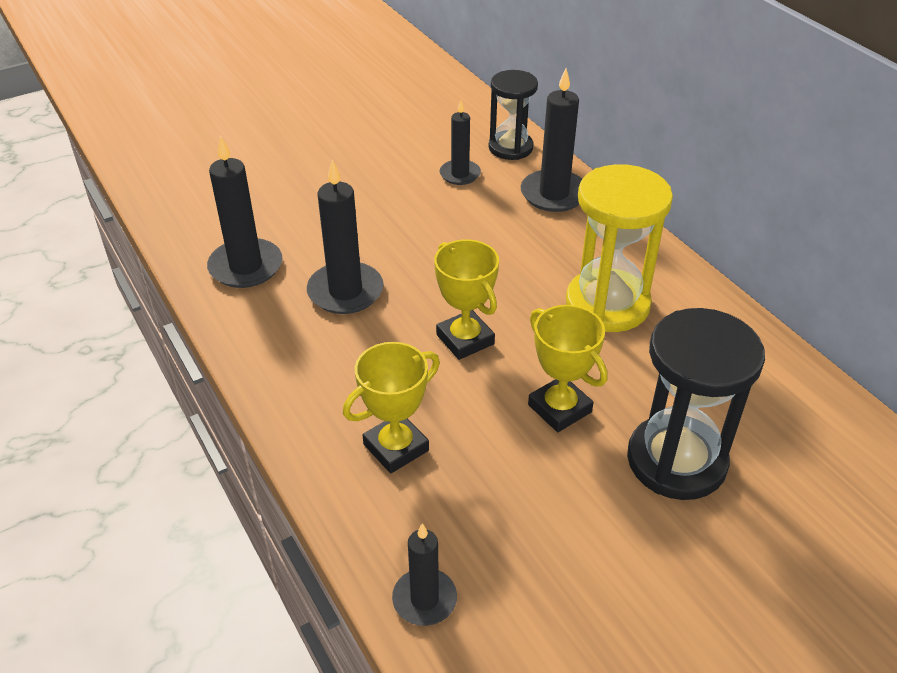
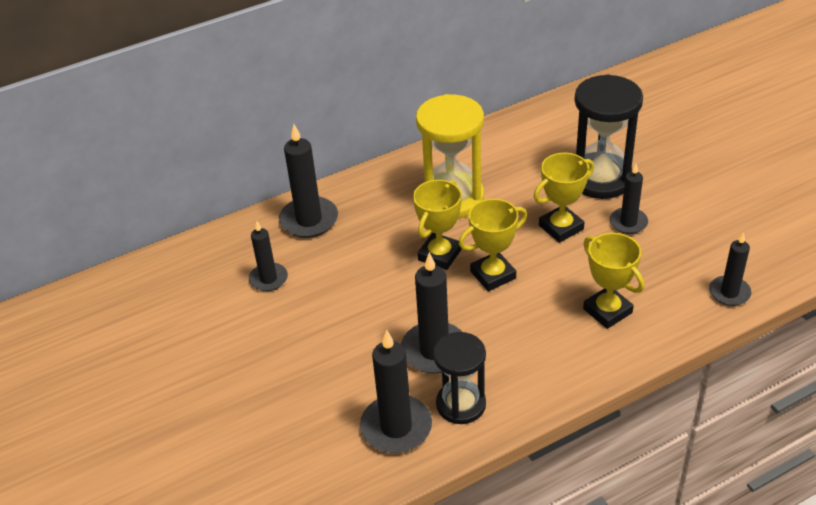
camera: 85 degrees left, 0 degrees up
(500, 294) = (439, 255): none -> yellow trophy
(510, 148) = (231, 245): black hourglass -> black hourglass (461, 404)
(577, 486) = (628, 222): none -> black candle

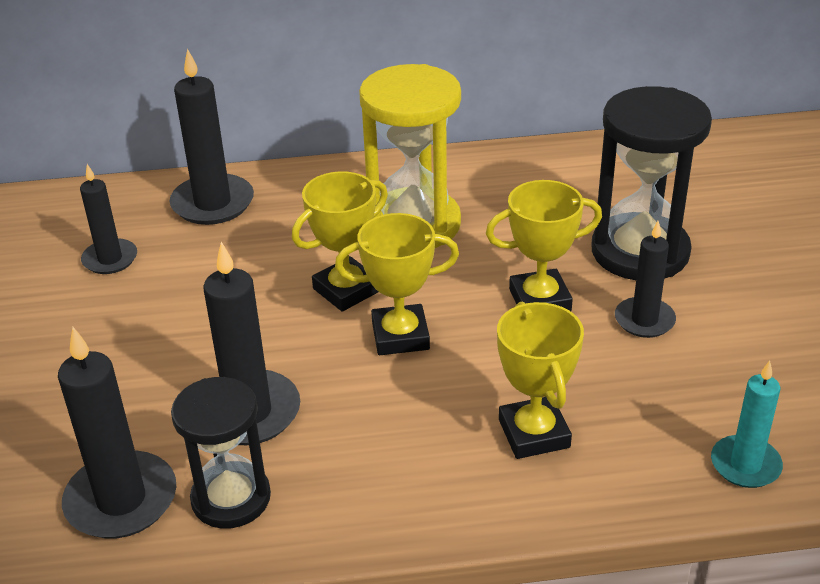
camera: 20 degrees right, 5 degrees down
(729, 293) = (745, 465): black candle -> turquoise candle

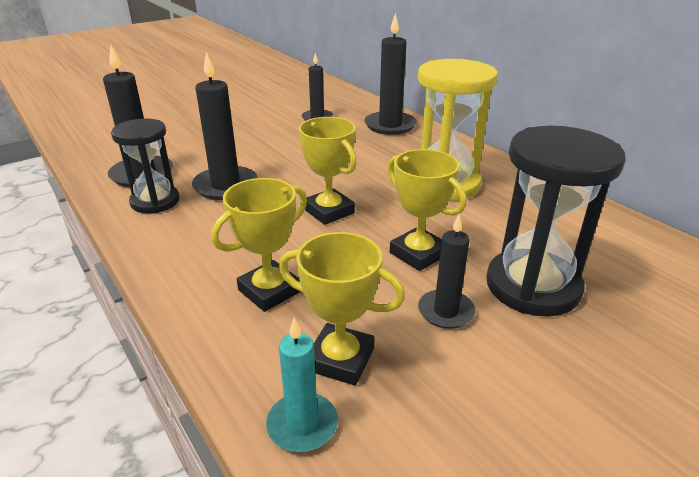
camera: 60 degrees right, 5 degrees down
(346, 290) = (355, 182): yellow trophy -> yellow trophy (340, 359)

